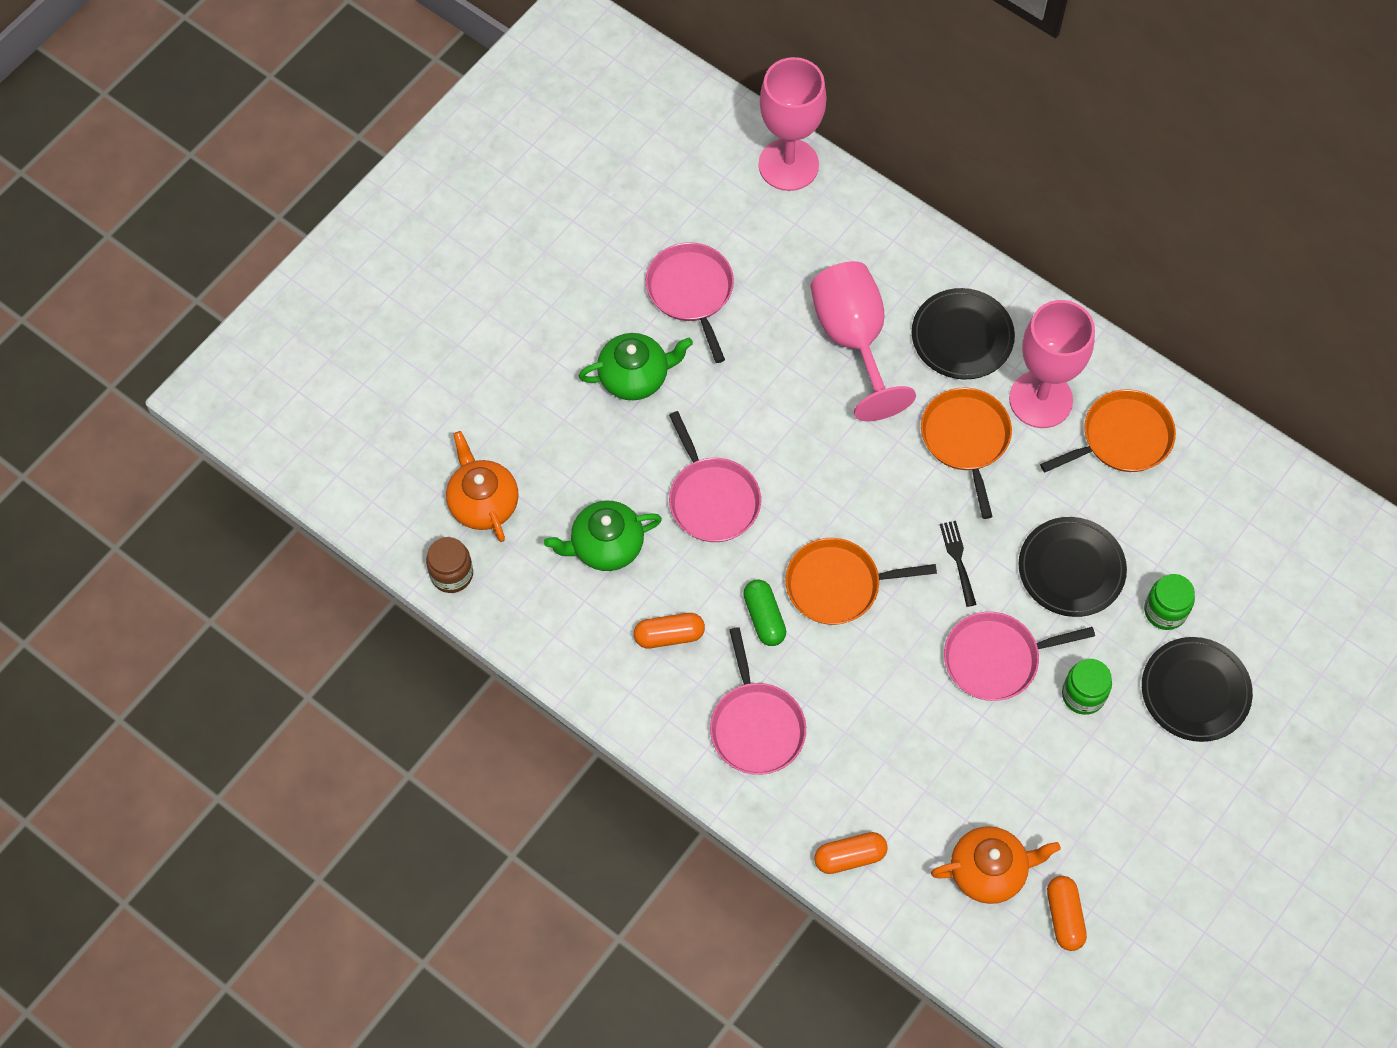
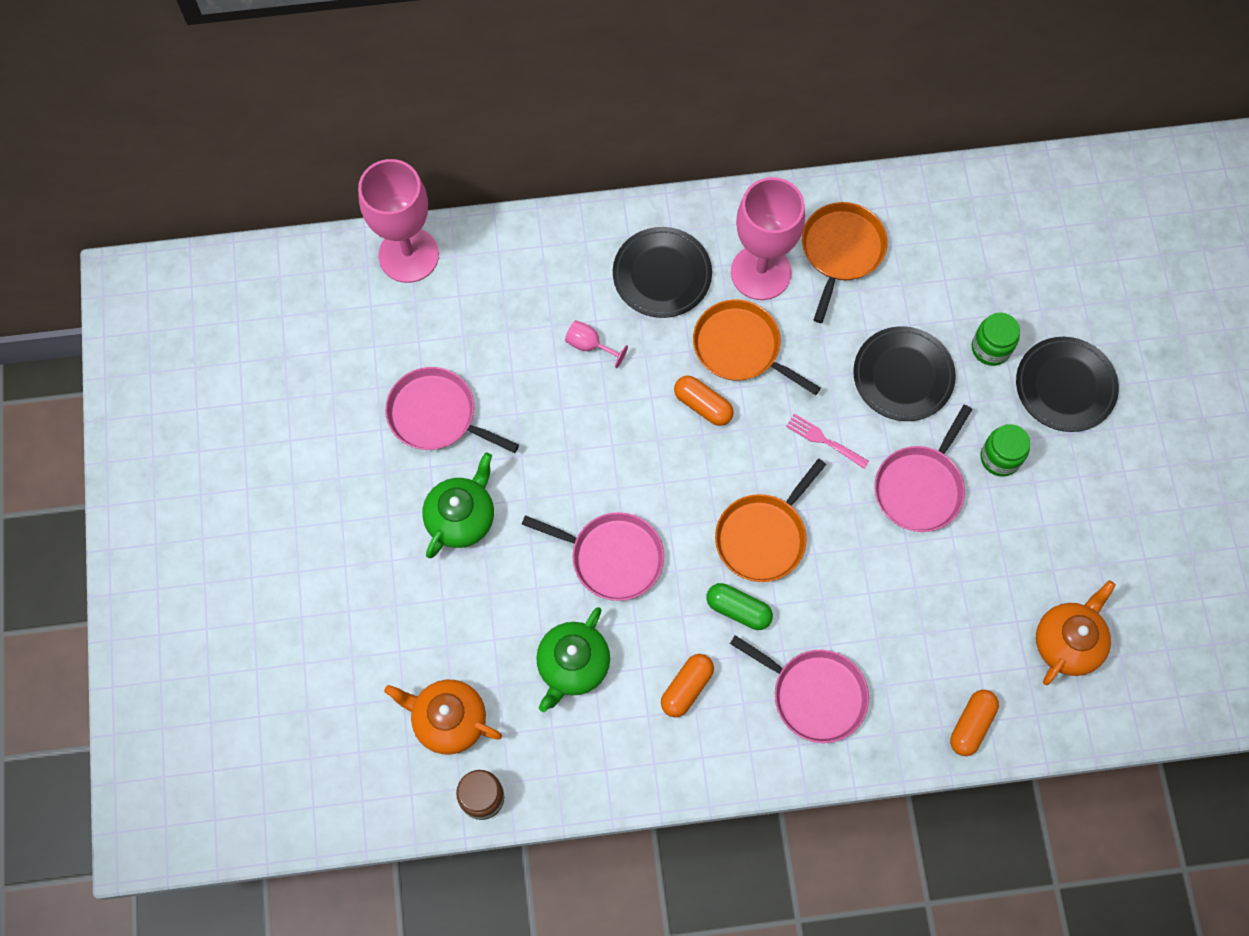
camera: 45 degrees left, 5 degrees up
(853, 339) = (589, 345): pink goblet -> pink goblet, size x0.40
(958, 560) = (824, 440): black fork -> pink fork
(1064, 916) = (1144, 625): orange capsule -> orange capsule (703, 405)

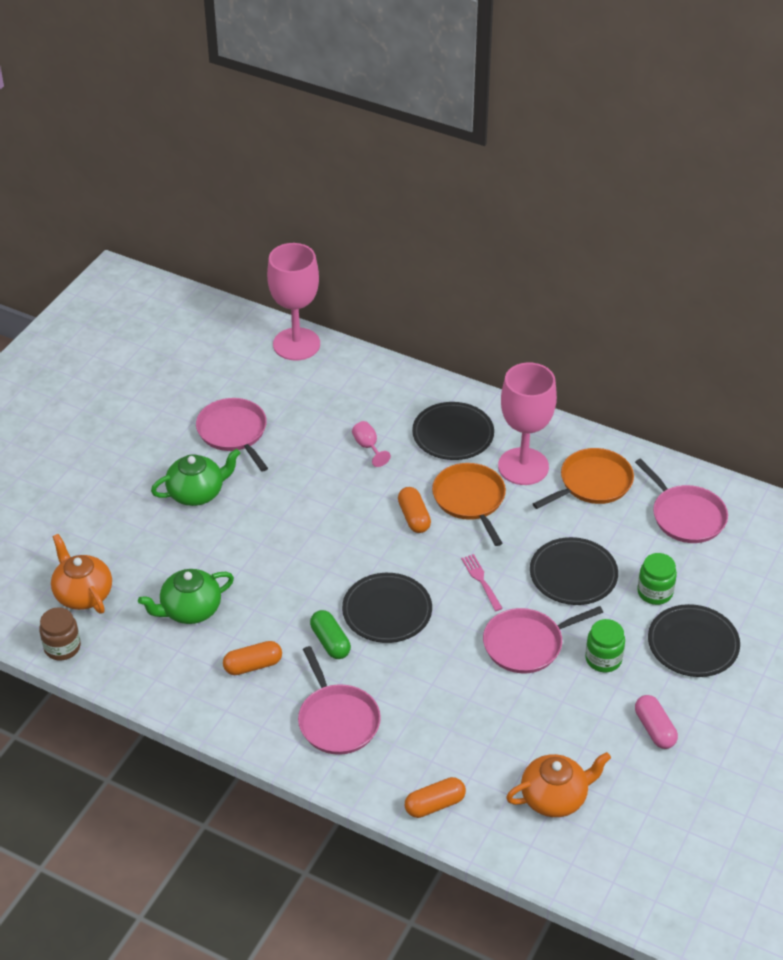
camera: 35 degrees right, 25 degrees down
(612, 557) = (273, 566): pink pan -> pink pan (686, 516)
(763, 536) = (387, 611): orange pan -> black plate
(1098, 506) = (654, 729): none -> pink capsule

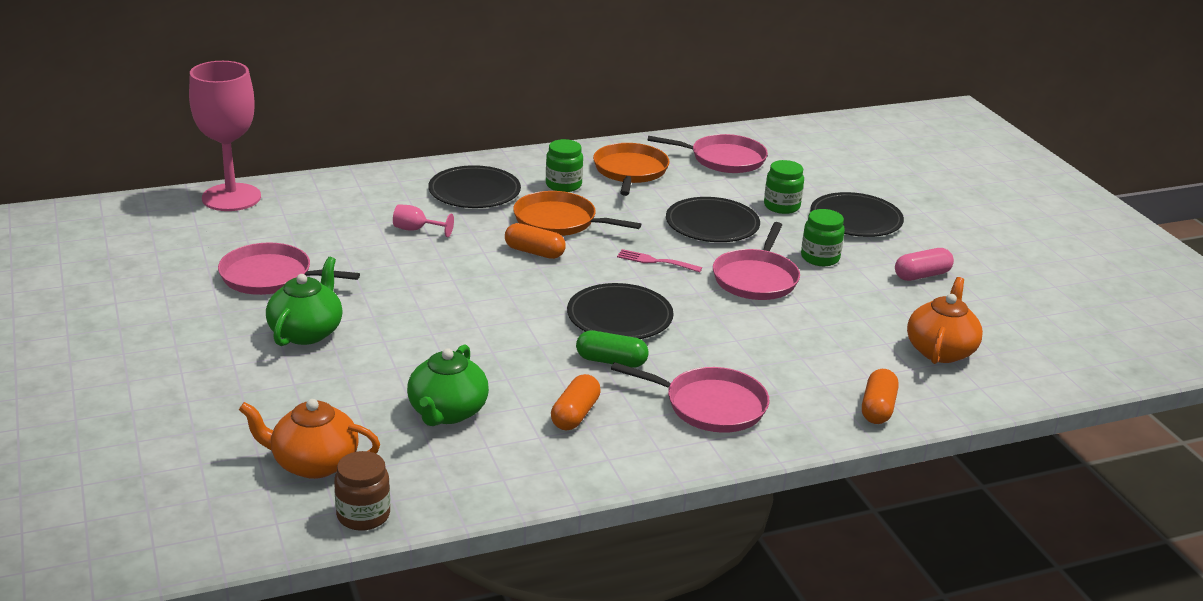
camera: 50 degrees left, 15 degrees down
(523, 466) = (563, 185): pink goblet -> green jar
(654, 729) = (922, 275): pink capsule -> pink capsule turned 45 degrees counterclockwise

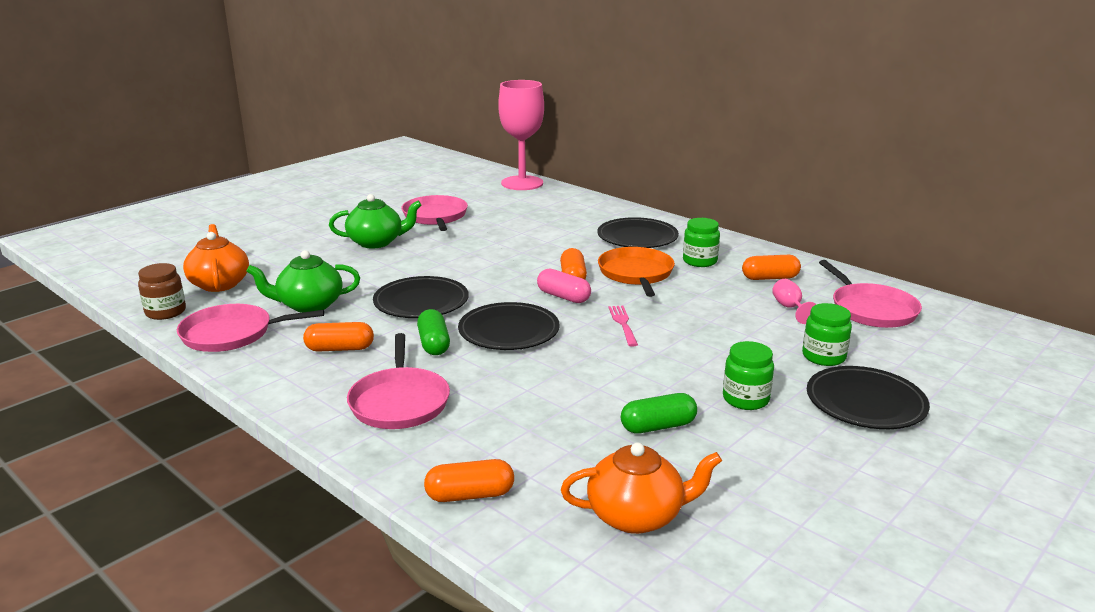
camera: 65 degrees right, 5 degrees down
(416, 230) = (552, 235): pink goblet -> pink goblet (790, 308)
(630, 171) = (770, 278): orange pan -> orange capsule
(712, 224) = (729, 332): black plate -> black plate (421, 302)
(756, 278) = (655, 375): pink pan -> pink pan (232, 334)
(834, 304) = (658, 426): none -> green capsule
(922, 275) = (799, 470): pink capsule -> pink capsule (563, 297)

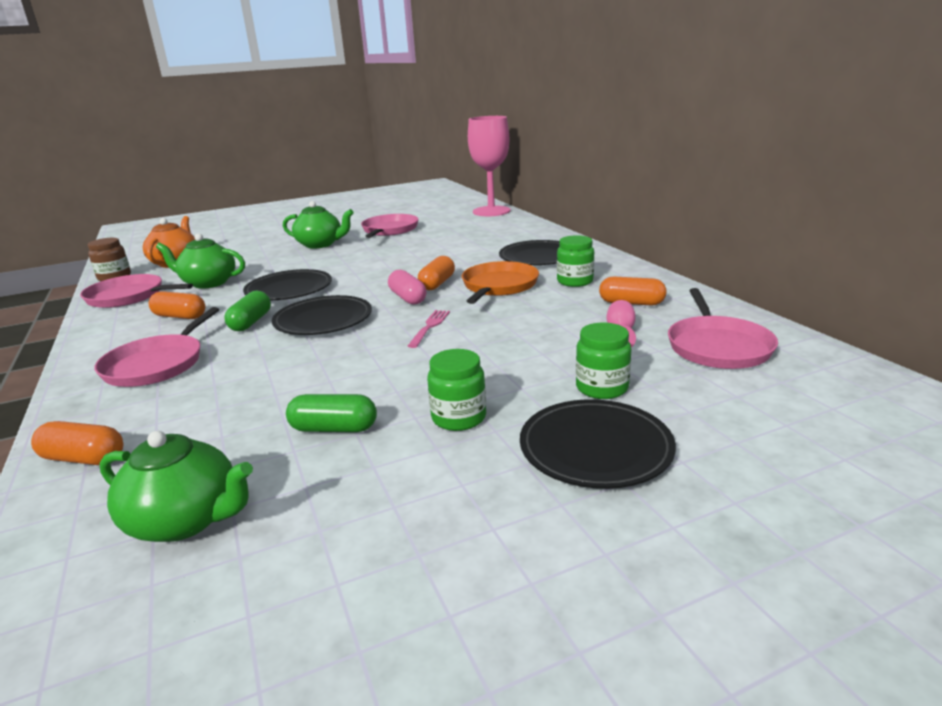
camera: 25 degrees right, 0 degrees up
(637, 516) = (186, 520): orange teapot -> green teapot

